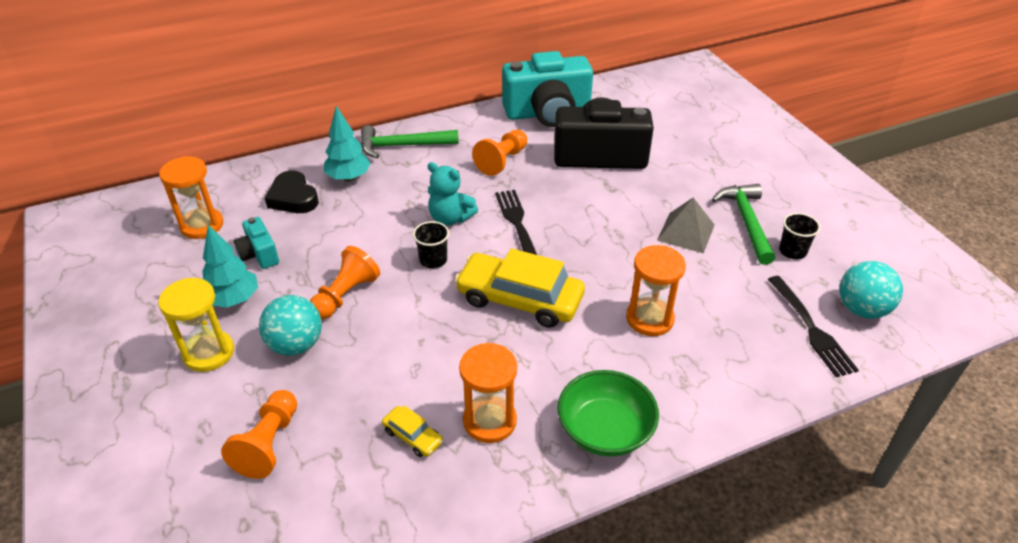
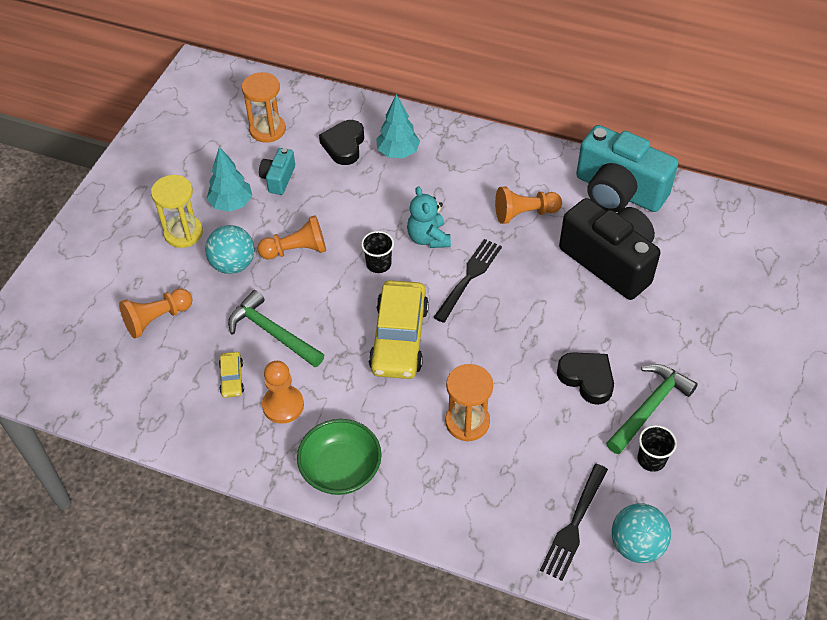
camera: 45 degrees right, 10 degrees up
(402, 146) = (466, 148): green hammer -> green hammer (272, 333)
(489, 421) = (283, 405): orange hourglass -> orange pawn
(520, 299) = (399, 338): yellow car -> yellow car turned 150 degrees counterclockwise
(686, 232) = (587, 379): grey pyramid -> black heart

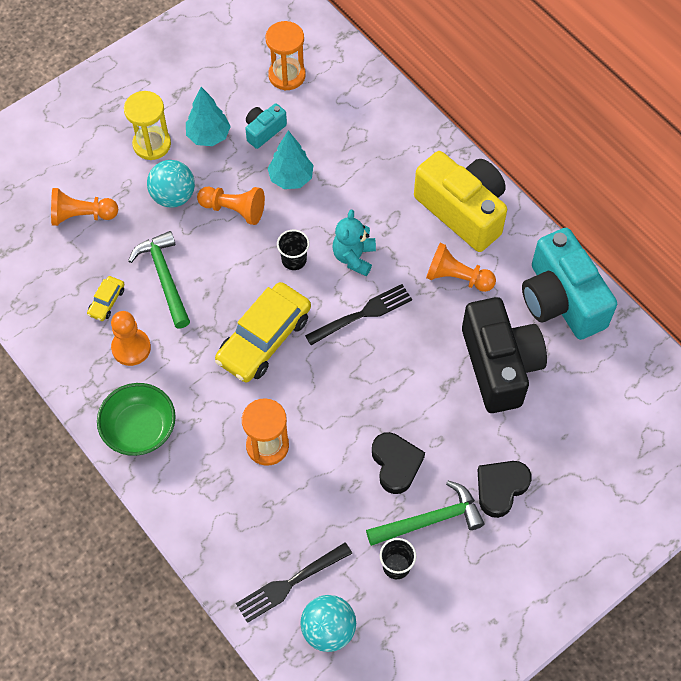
camera: 30 degrees right, 10 degrees up
(344, 145) = (343, 125): black heart -> black heart (501, 488)
(398, 153) = (386, 157): turquoise tree -> turquoise tree (291, 178)
(490, 163) = (463, 211): none -> yellow camera

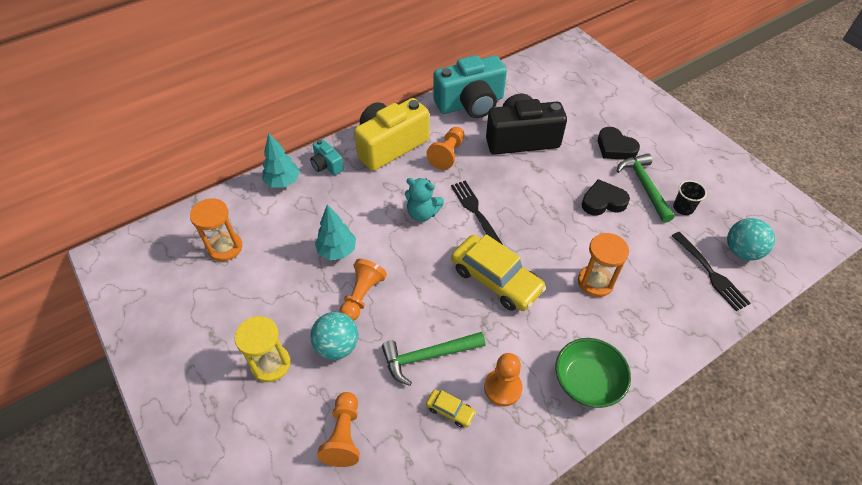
camera: 85 degrees left, 10 degrees down
(209, 136) = (275, 313): turquoise tree -> turquoise tree (283, 182)
(264, 131) = (281, 268): turquoise camera -> turquoise camera (327, 165)
(294, 260) = (420, 253): black cup -> none

